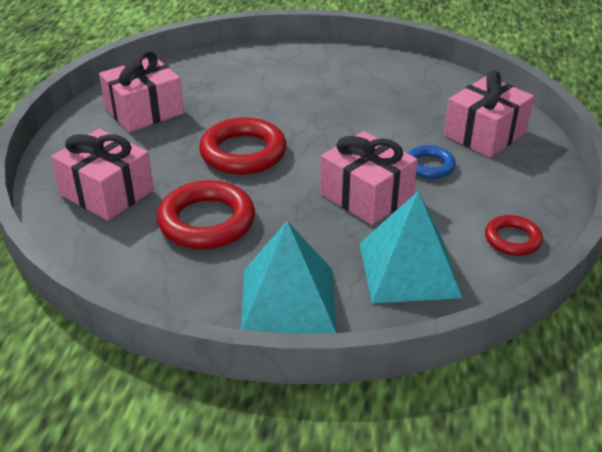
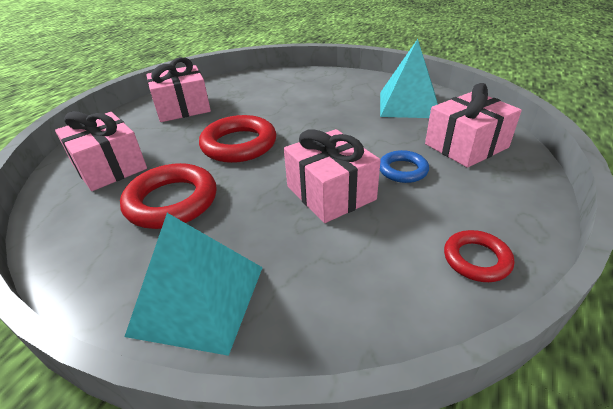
camera: 15 degrees right, 0 degrees up
(408, 269) = (345, 280): turquoise pyramid -> turquoise pyramid (408, 104)

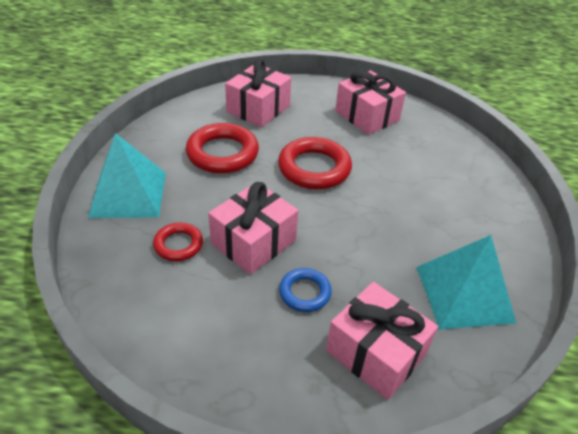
camera: 70 degrees right, 5 degrees up
(476, 259) = (179, 348): red ring -> red ring (178, 245)

